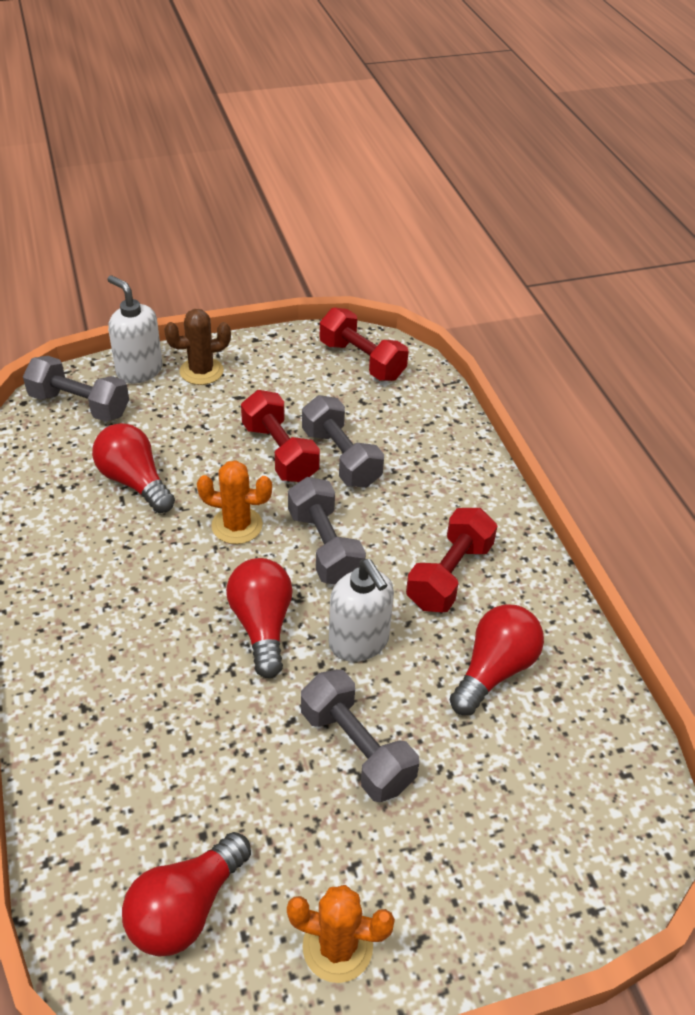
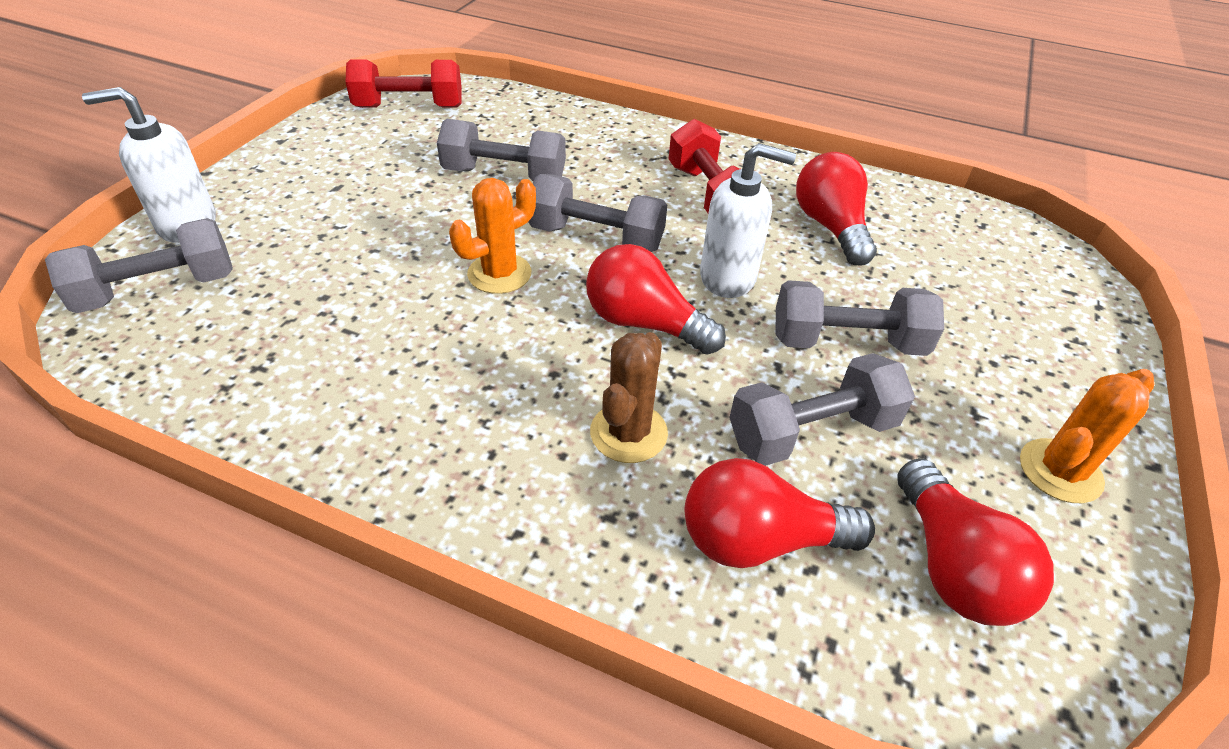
camera: 50 degrees left, 0 degrees up
(134, 481) = (338, 309): red light bulb -> red light bulb (759, 540)
(201, 371) = (263, 189): brown cactus -> brown cactus (628, 433)
(241, 772) = (812, 432): none -> grey dumbbell
(280, 452) = (446, 202): red dumbbell -> none

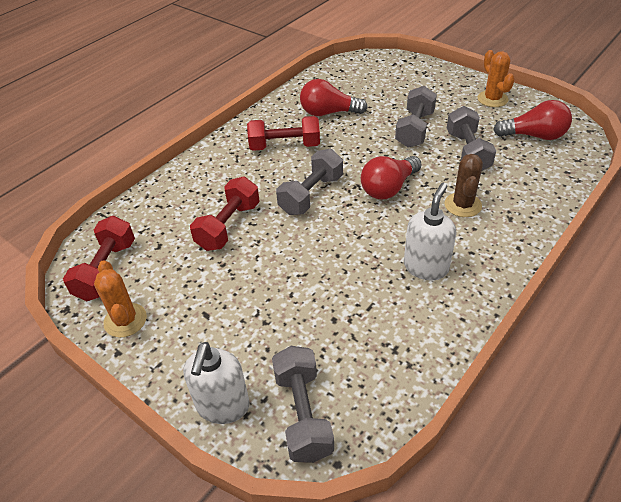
camera: 70 degrees left, 0 degrees up
(499, 274) = (333, 237): orange cactus -> orange cactus (125, 320)
(504, 175) = (228, 226): grey dumbbell -> red dumbbell
(628, 433) = (463, 205): brown cactus -> brown cactus turned 60 degrees clockwise
(728, 278) = (360, 154): white soap dispenser -> white soap dispenser (426, 267)
(759, 540) = (523, 179): red light bulb -> none

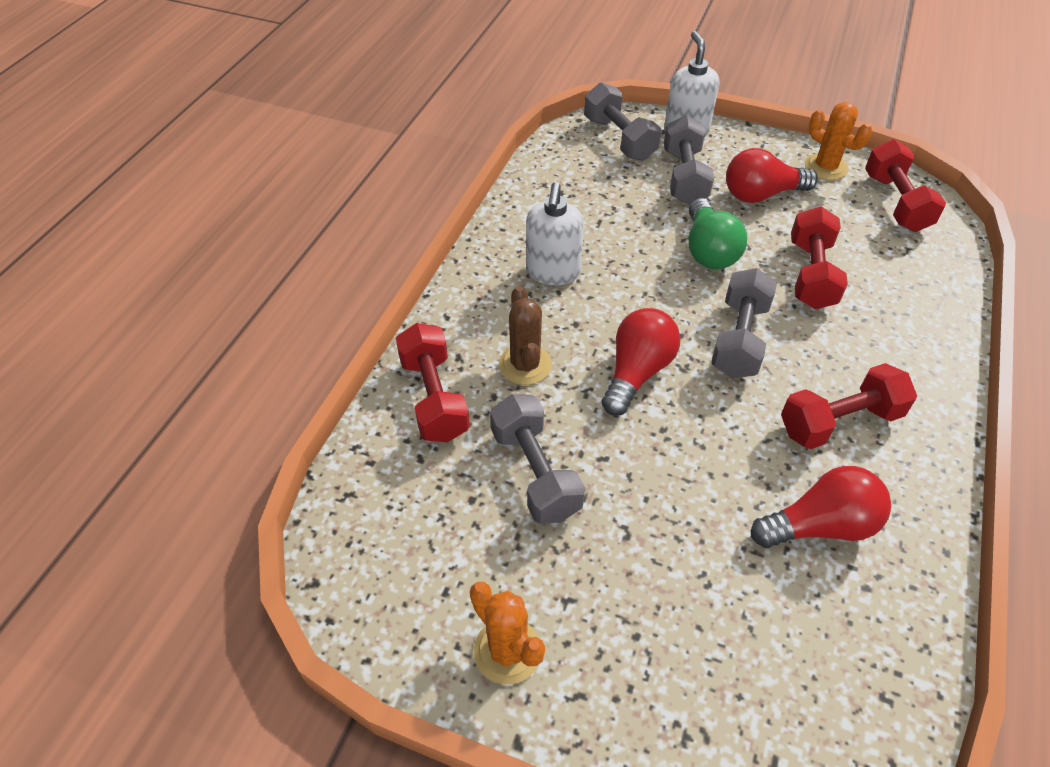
camera: 160 degrees right, 5 degrees up
(290, 260) = (708, 250): none -> green light bulb
(414, 129) = (641, 513): grey dumbbell -> grey dumbbell (684, 177)
(528, 197) = (434, 398): none -> red dumbbell
(534, 136) = (420, 542): red light bulb -> red light bulb (761, 195)

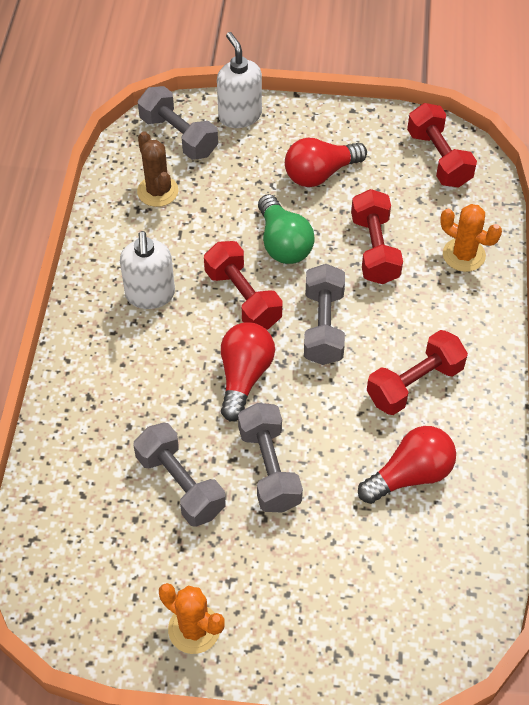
camera: 15 degrees left, 5 degrees up
(434, 398) = (78, 439): red dumbbell -> red dumbbell (243, 298)
(525, 365) = (148, 391): brown cactus -> brown cactus (157, 191)
(684, 177) = (247, 168): grey dumbbell -> grey dumbbell (269, 468)
(825, 167) = (373, 132): orange cactus -> orange cactus (463, 255)

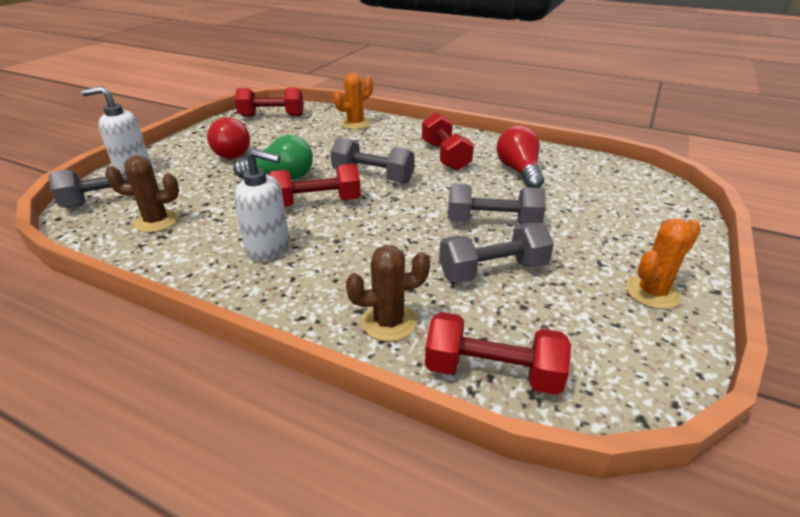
camera: 70 degrees left, 20 degrees down
(80, 422) = (389, 322): none -> brown cactus
(244, 376) = (395, 217): red light bulb -> none
(374, 249) = (322, 147): red dumbbell -> red dumbbell (492, 372)

